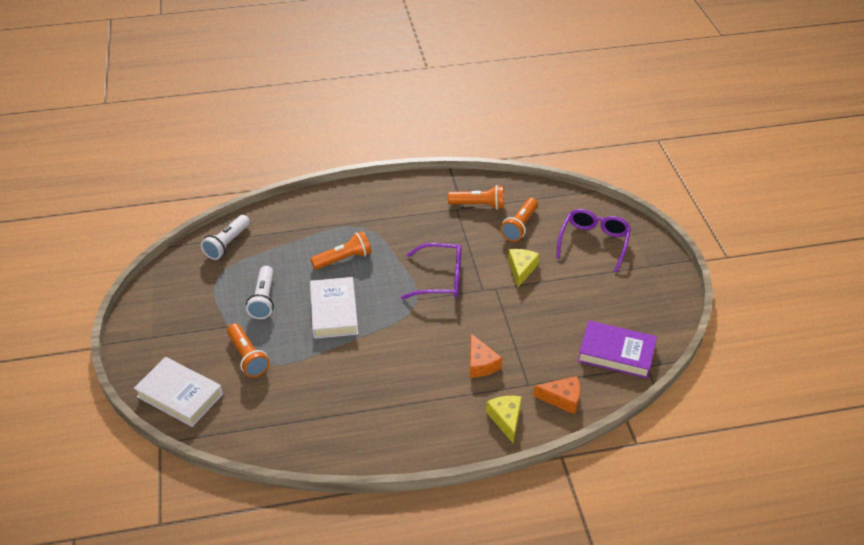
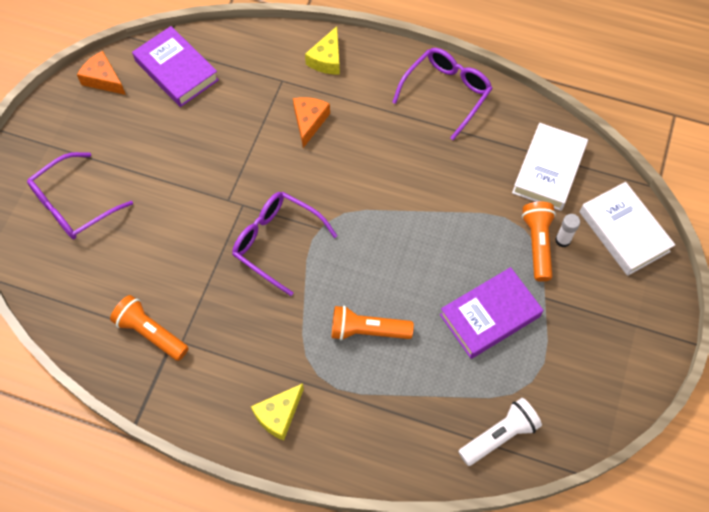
camera: 150 degrees left, 20 degrees up
(229, 368) = (562, 240): none -> white glue stick
(263, 300) = (490, 315): white flashlight -> purple book
(334, 311) = (419, 258): white book -> white book (548, 170)
(383, 439) = (446, 93): none -> purple glasses
(520, 226) = (132, 272): orange flashlight -> none
(521, 269) = (181, 210): yellow cheese -> yellow cheese (278, 415)
(562, 399) = (263, 53): orange cheese -> orange cheese (103, 79)

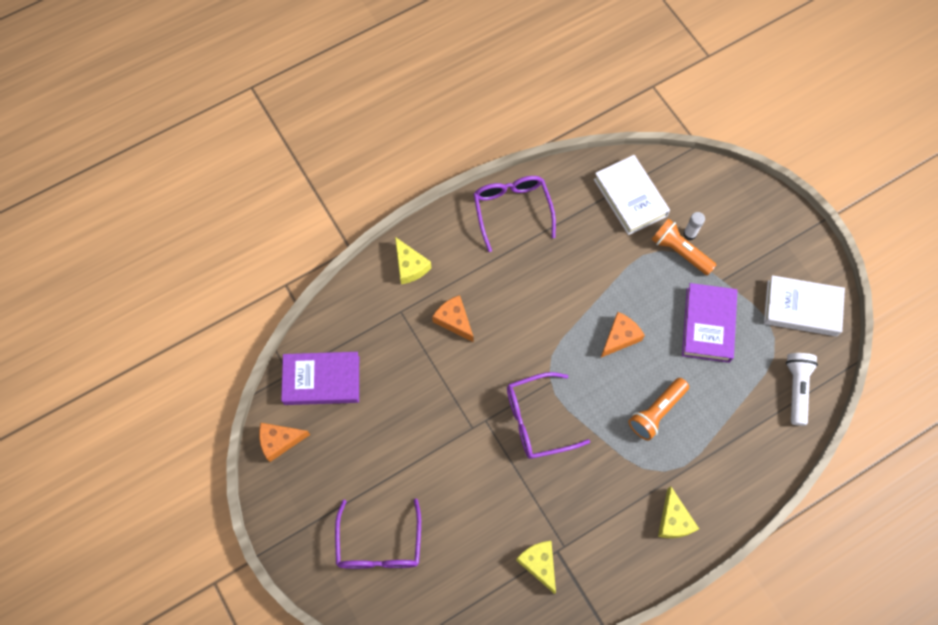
camera: 50 degrees left, 5 degrees up
(151, 333) = (539, 564): orange flashlight -> yellow cheese
(410, 253) = (620, 337): none -> orange cheese
(624, 232) = (714, 192): white book -> white book (801, 308)

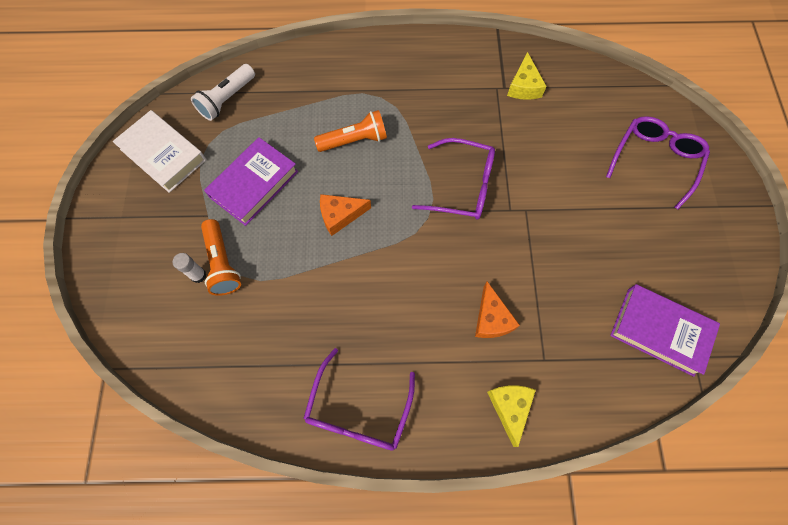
camera: 150 degrees left, 0 degrees up
(279, 441) = (724, 293): orange cheese -> none
(630, 197) = (224, 349): white book -> none
(673, 520) = (398, 64): yellow cheese -> none

